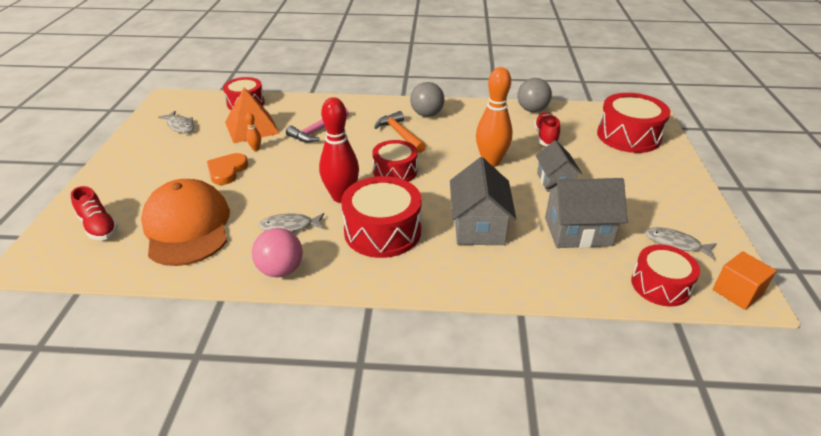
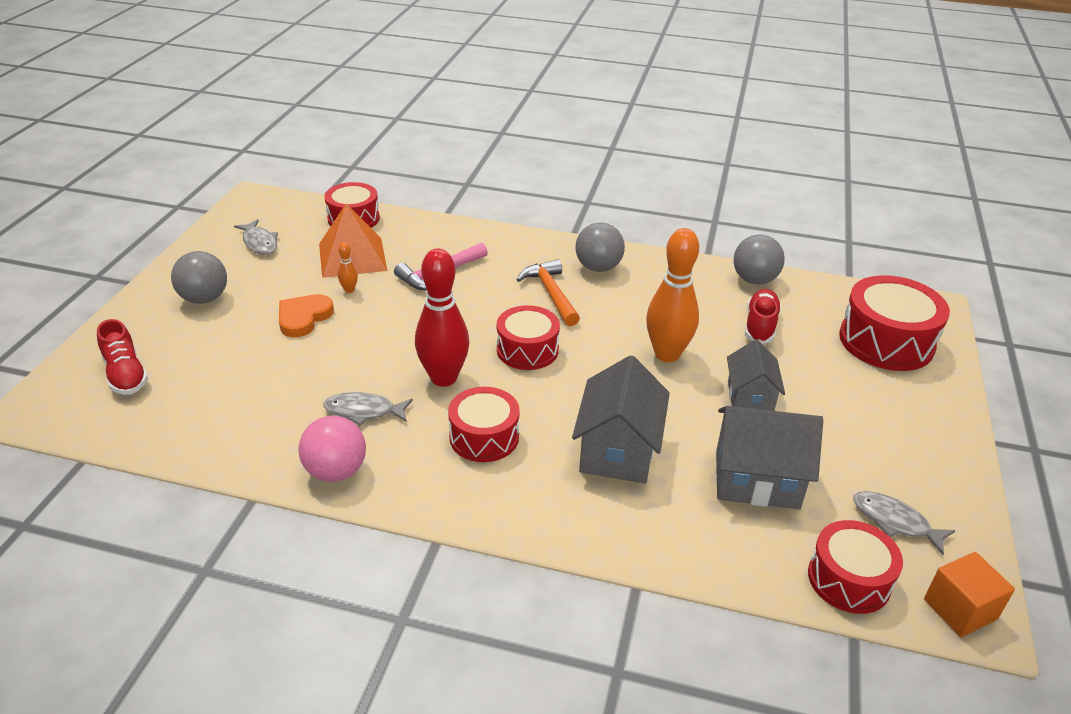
camera: 10 degrees right, 0 degrees up
(148, 167) = (204, 299): none -> grey ball
(187, 227) = (234, 391): orange cap -> none
(382, 231) = (484, 437): red drum -> red drum, size x0.66

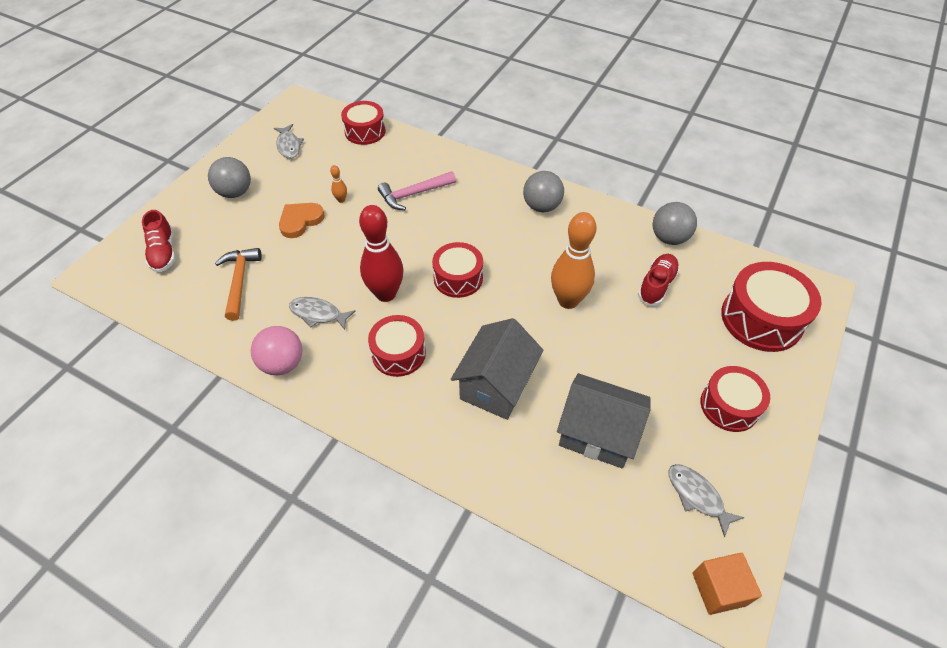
camera: 15 degrees right, 15 degrees up
(352, 257) = (353, 168): orange pyramid -> none
(551, 293) = (494, 226): orange hammer -> orange hammer (239, 281)
(750, 398) = (621, 354): grey house -> none
(849, 579) = (637, 541): red drum -> red drum (729, 406)

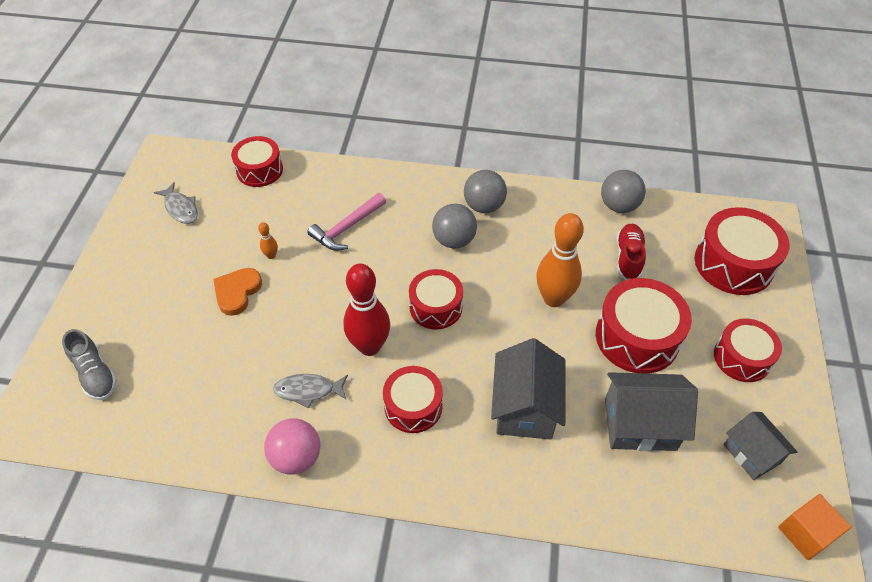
camera: 20 degrees left, 0 degrees up
(163, 252) = (95, 374): red shoe -> grey shoe
(235, 192) = (145, 280): grey ball -> grey ball (454, 240)
(239, 281) = (202, 381): orange hammer -> none
(631, 356) = (637, 337): none -> red drum
(697, 496) = (751, 454): grey fish -> grey house

